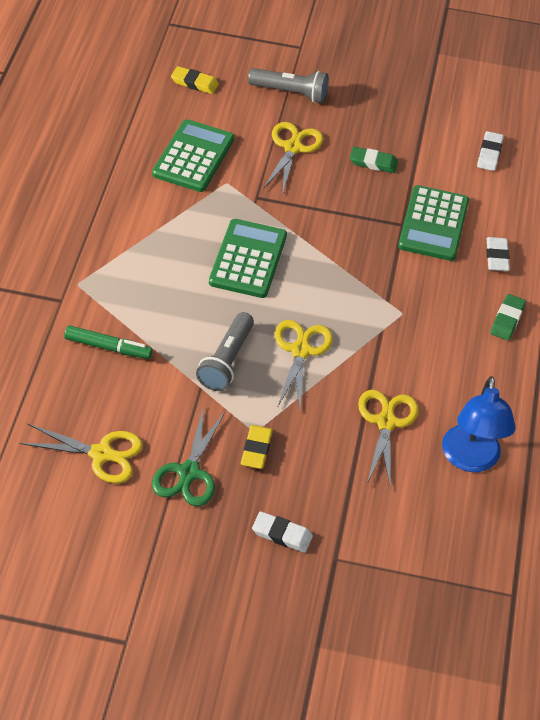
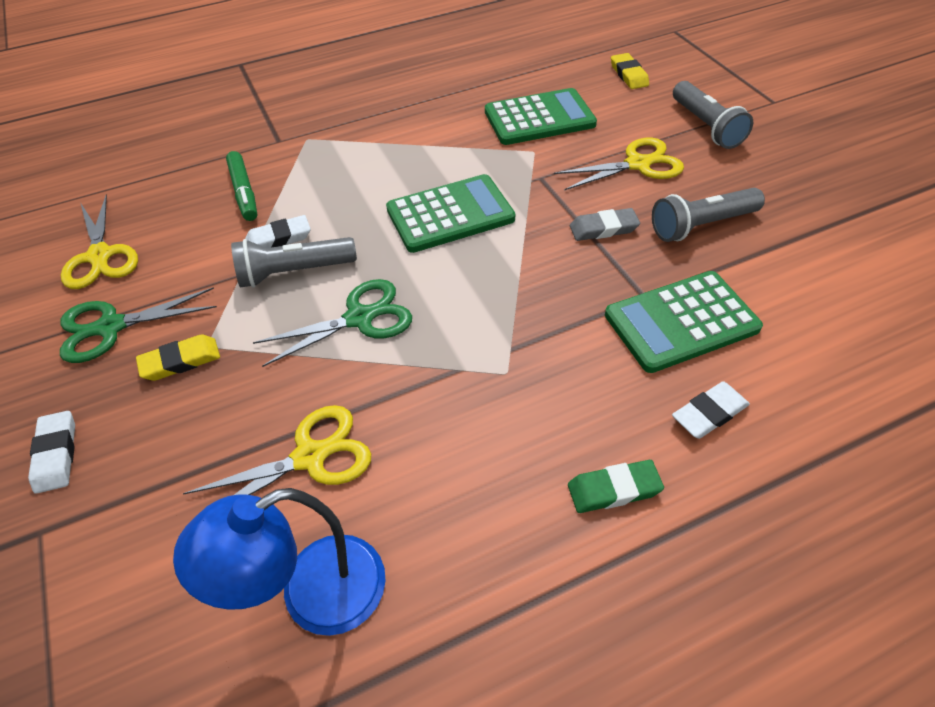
camera: 60 degrees right, 0 degrees up
(301, 350) = (360, 318): yellow scissors -> green scissors
(333, 202) = (603, 228): none -> grey eraser
(373, 163) = (701, 225): green eraser -> grey flashlight
(489, 154) = (864, 308): white eraser -> white eraser (279, 238)

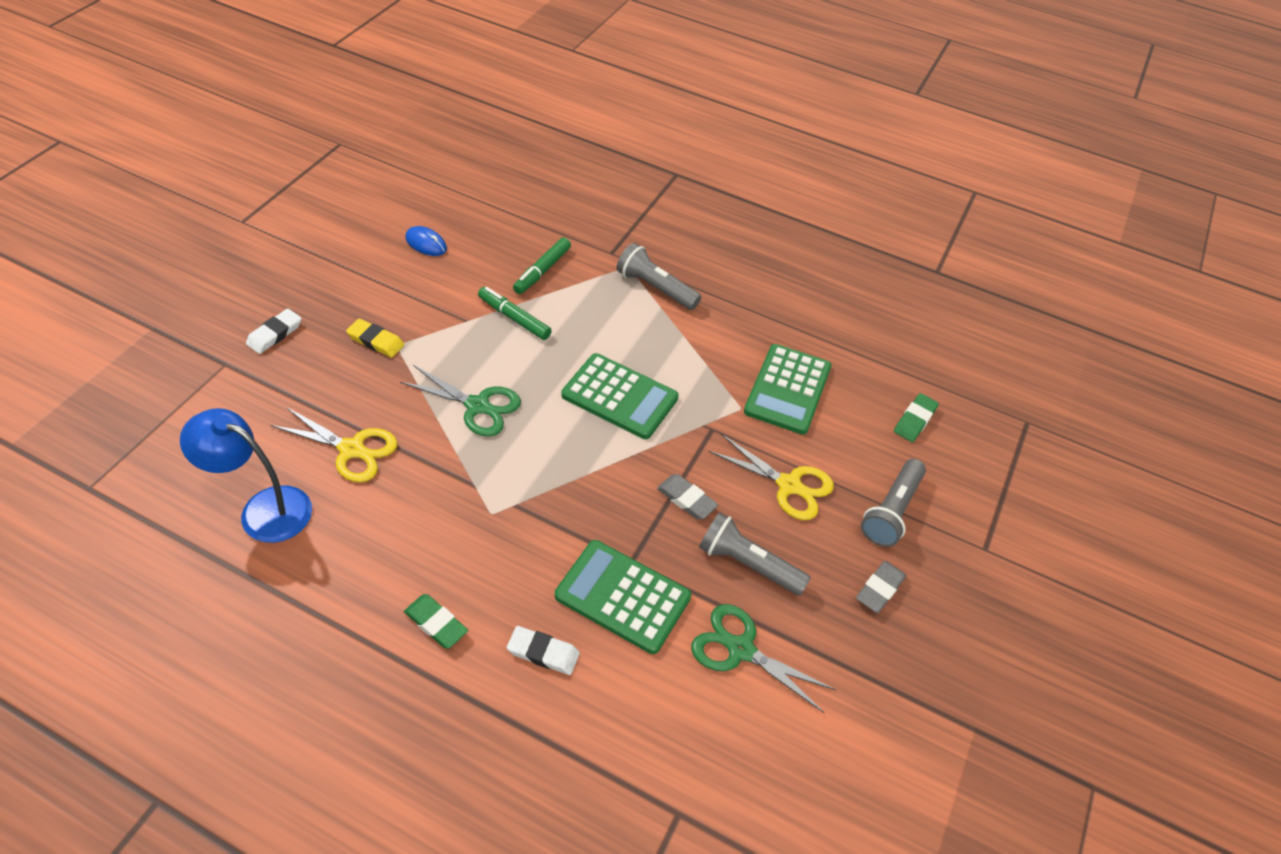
camera: 45 degrees right, 0 degrees up
(100, 256) = (426, 243): yellow scissors -> blue mouse
(111, 327) = (376, 290): green scissors -> green scissors (740, 649)
(279, 238) = (514, 318): white eraser -> green marker
(294, 272) = (490, 346): grey flashlight -> grey flashlight (655, 288)
(539, 118) = (788, 389): green calculator -> green calculator turned 75 degrees clockwise
(628, 75) = (914, 420): yellow eraser -> green eraser
(776, 167) = (880, 589): none -> grey eraser

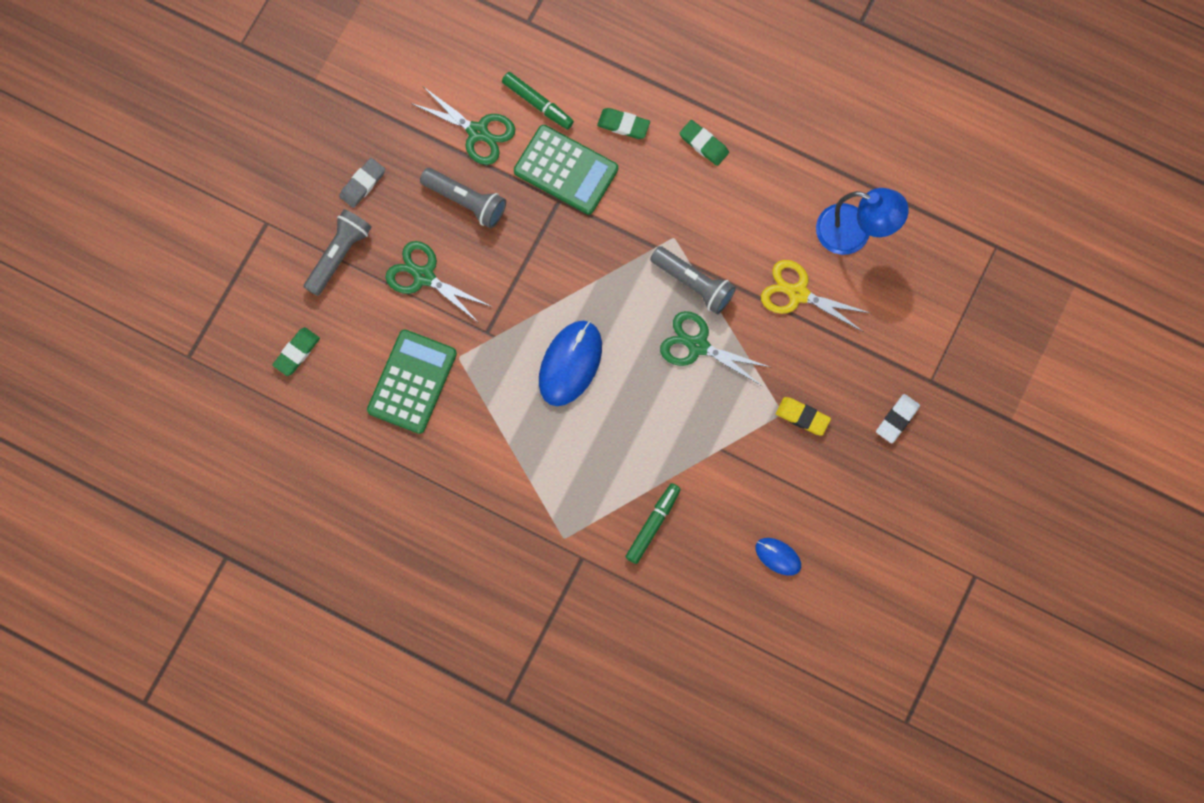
camera: 175 degrees left, 25 degrees up
(514, 318) = (675, 455): green marker -> green marker (537, 103)
(543, 653) = (623, 125): white eraser -> green eraser
(620, 397) = (570, 364): green calculator -> blue mouse
(655, 288) = (535, 508): grey flashlight -> grey flashlight (693, 284)
(686, 499) = (513, 258): grey eraser -> none
(789, 485) = (423, 276): yellow scissors -> green scissors

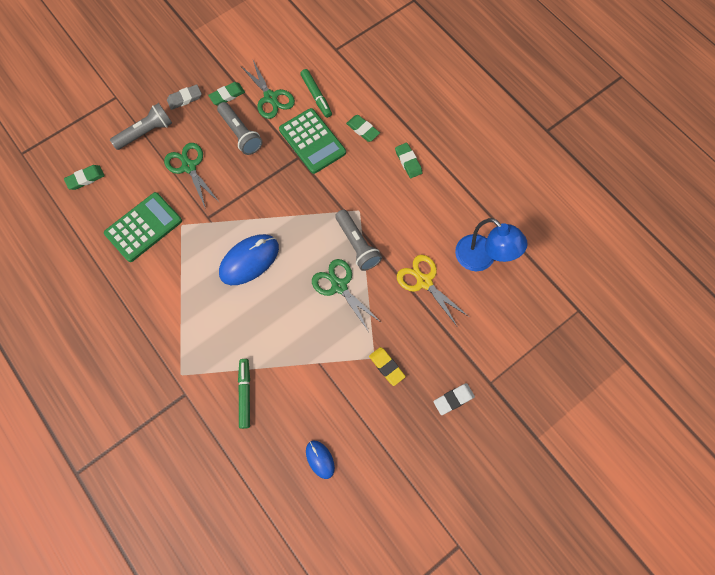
camera: 25 degrees right, 5 degrees down
(417, 154) = (227, 95): none -> green eraser
(653, 524) = (245, 394): green marker -> green marker turned 60 degrees counterclockwise

